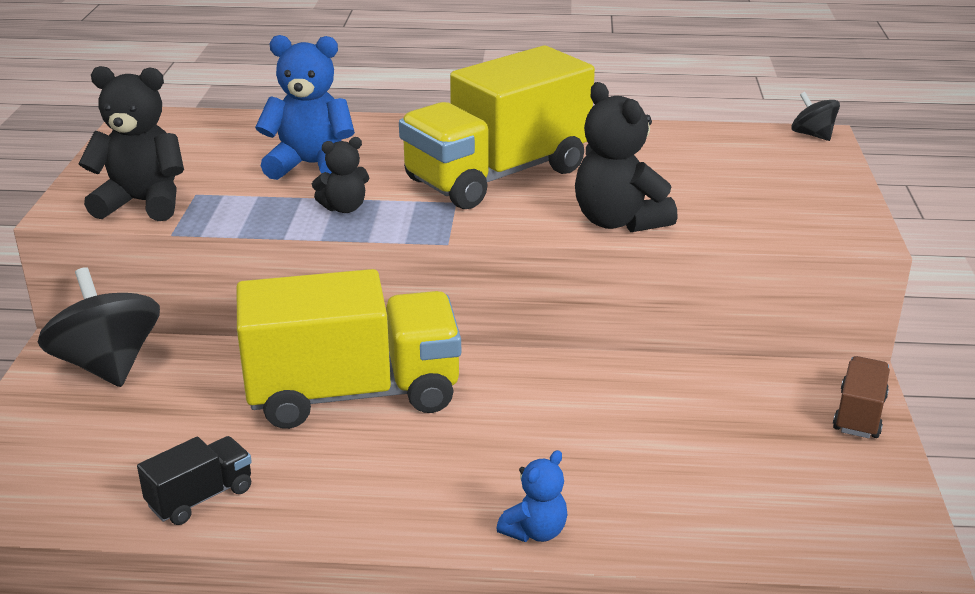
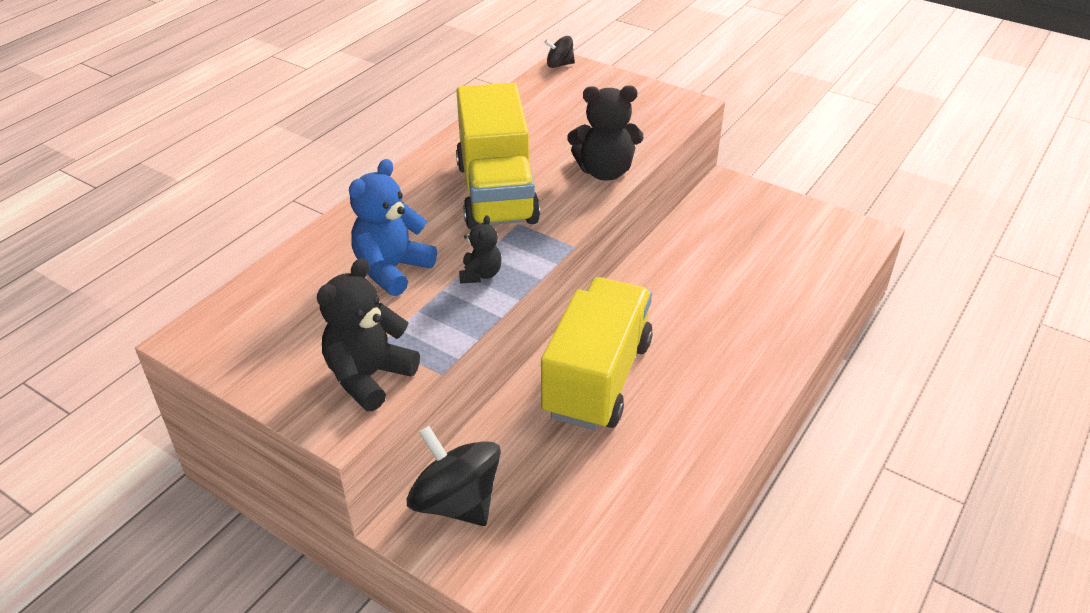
camera: 60 degrees left, 10 degrees up
(108, 365) = (456, 502): black spinning top -> black spinning top turned 45 degrees clockwise
(200, 497) = (666, 490): black truck -> none
(535, 531) = (786, 350): blue teddy bear -> none
(859, 414) = (756, 196): brown truck -> none

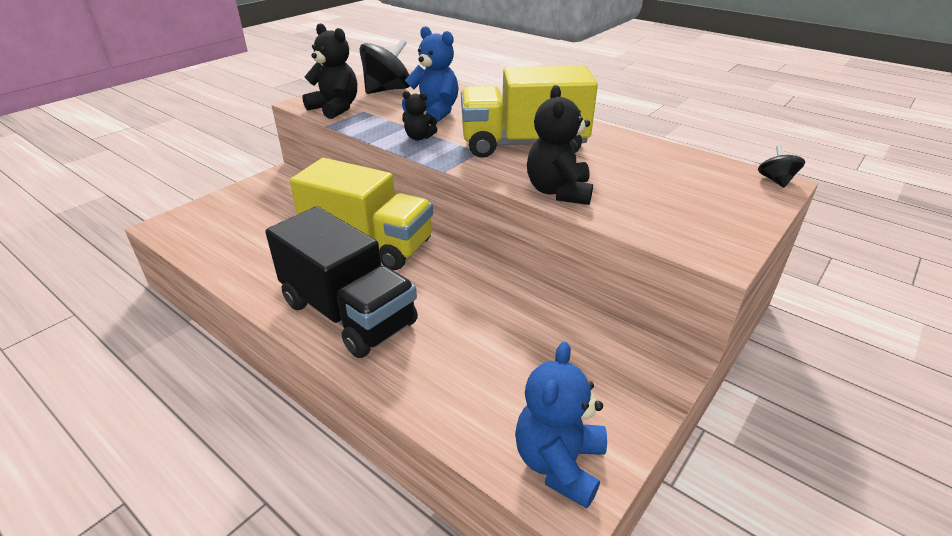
camera: 95 degrees right, 5 degrees down
(456, 502) = (287, 188): black spinning top -> black spinning top (387, 90)
(727, 371) = (348, 313): none -> black truck
(840, 238) = (559, 463): none -> blue teddy bear

